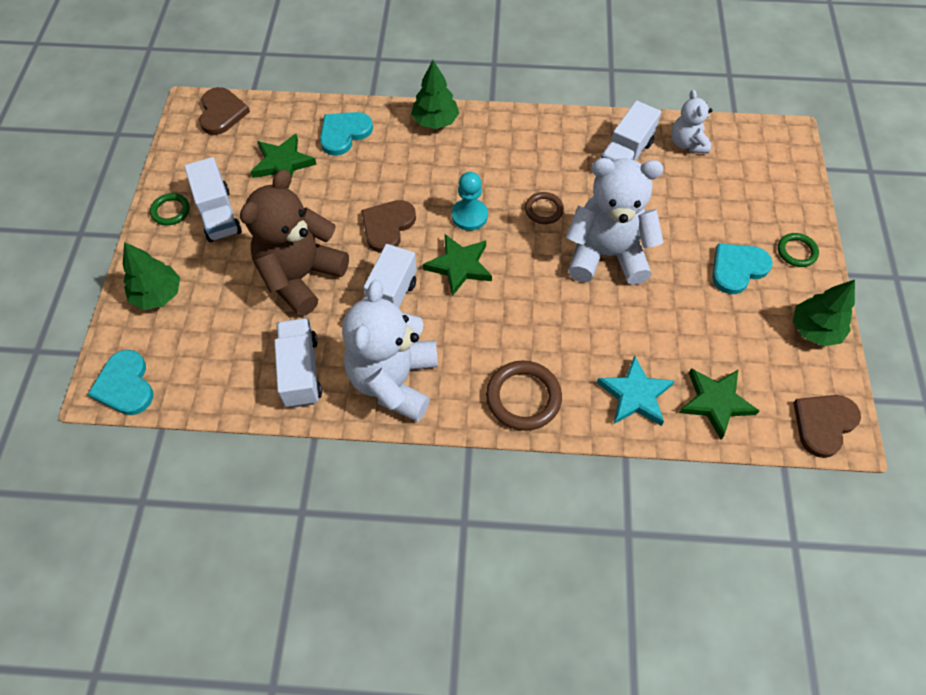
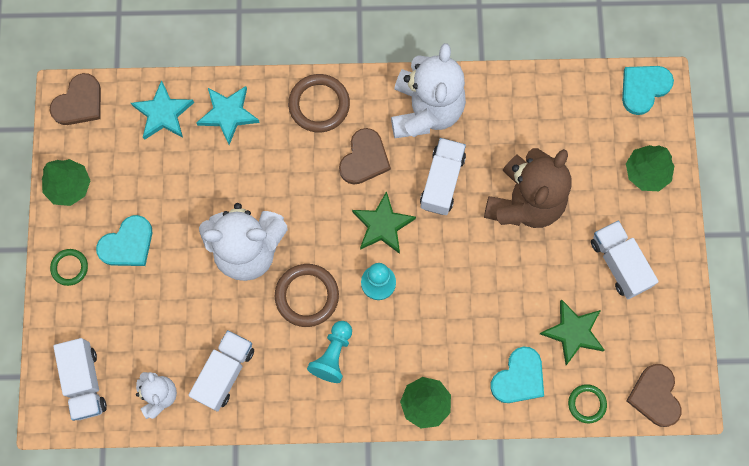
camera: 175 degrees right, 15 degrees up
(125, 385) = (644, 88): turquoise heart -> turquoise heart turned 105 degrees counterclockwise
(170, 211) = (666, 263): green ring -> green ring (586, 404)
(300, 371) = (504, 112): white truck -> white truck (85, 382)
(387, 226) = (455, 264): brown heart -> brown heart (364, 158)
(519, 162) = (333, 355): none -> turquoise pawn
(544, 210) = (307, 296): brown ring -> brown ring, size x1.70
(715, 402) = (163, 113): green star -> turquoise star

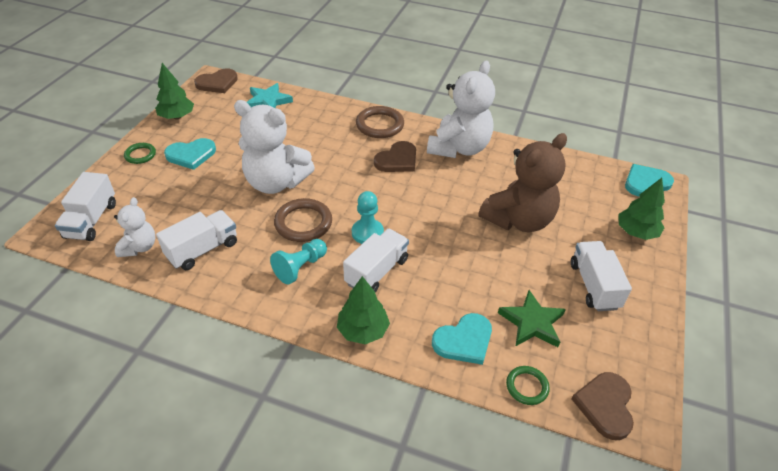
camera: 20 degrees right, 30 degrees down
(228, 114) = (312, 113): turquoise star -> none
(382, 225) = (391, 199): green star -> none
(442, 181) = (453, 189): white truck -> white truck (376, 271)

